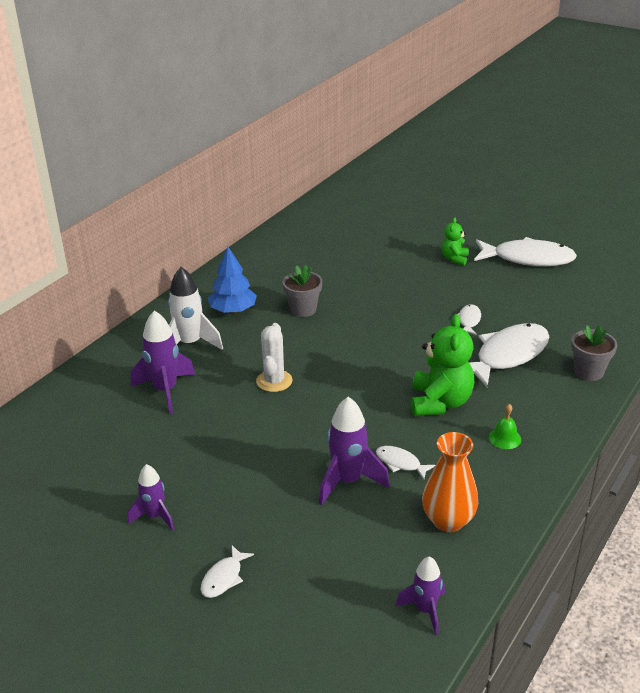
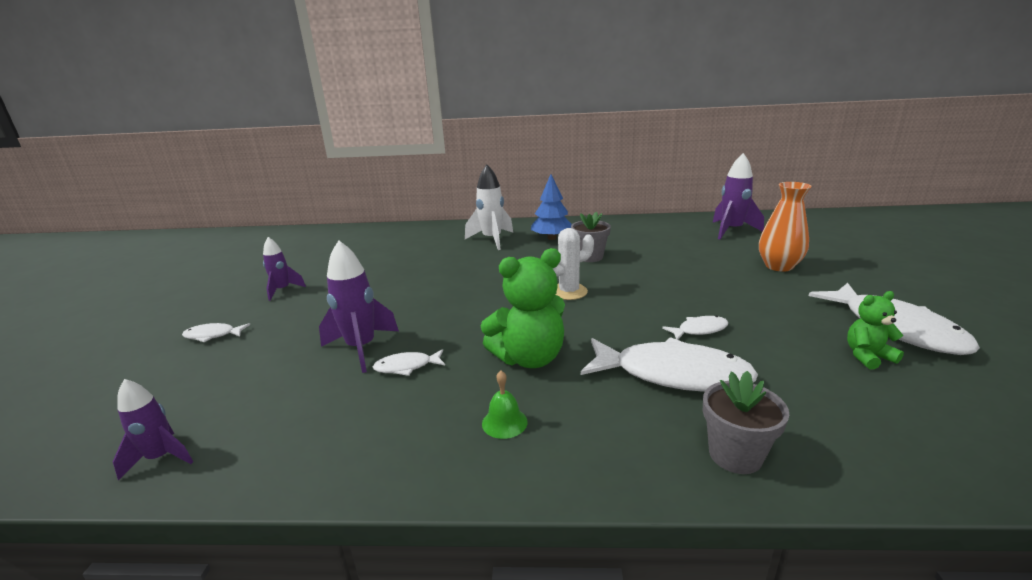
camera: 60 degrees right, 10 degrees down
(165, 390) = (429, 250): purple rocket -> purple rocket (731, 231)
(274, 381) = (478, 277): white cactus -> white cactus (569, 292)
(400, 463) = (407, 367): white fish -> white fish turned 105 degrees counterclockwise
(448, 521) = (322, 427): orange vase -> orange vase (778, 266)
(454, 259) = (795, 289): green teddy bear -> green teddy bear (867, 356)

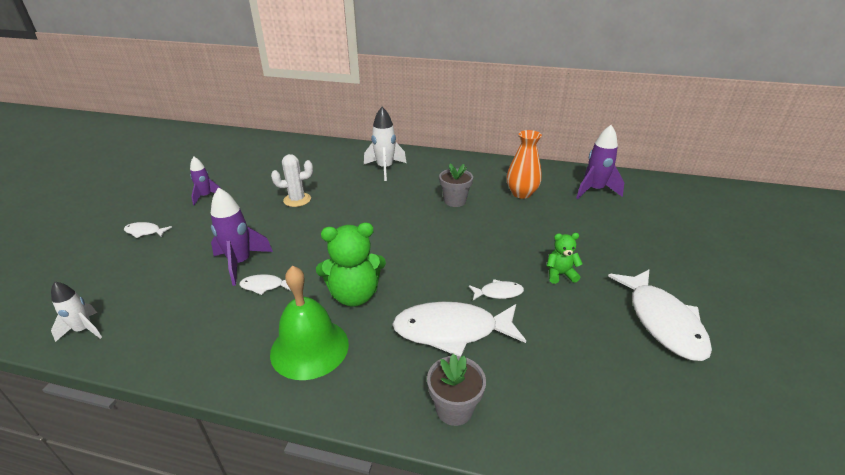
camera: 10 degrees right, 10 degrees up
(161, 458) = (84, 330): purple rocket -> white rocket
(504, 422) = (309, 348): green bell -> green bell, size x2.31
(551, 238) = (434, 174): blue tree -> none
(569, 292) = (417, 235): white cactus -> white cactus (297, 200)
(672, 374) = (452, 331): white fish -> white fish turned 150 degrees clockwise
(778, 266) = (609, 238): orange vase -> orange vase (521, 193)
(867, 356) = (617, 344): green teddy bear -> green teddy bear (560, 274)

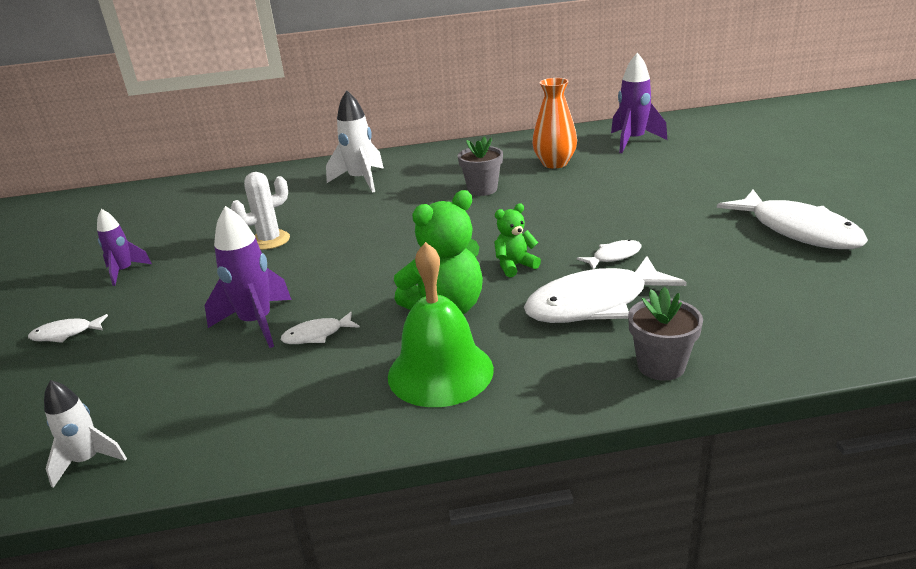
camera: 20 degrees left, 5 degrees down
(560, 274) = (664, 222): green teddy bear -> green teddy bear (515, 266)

